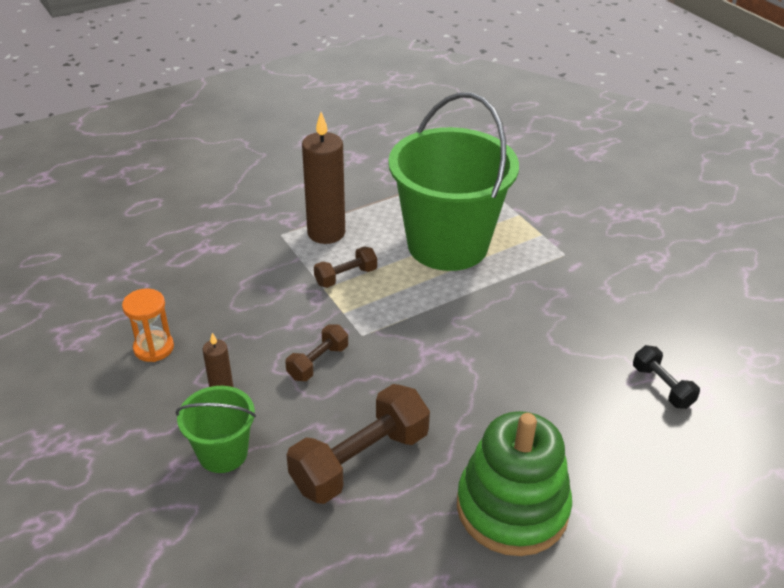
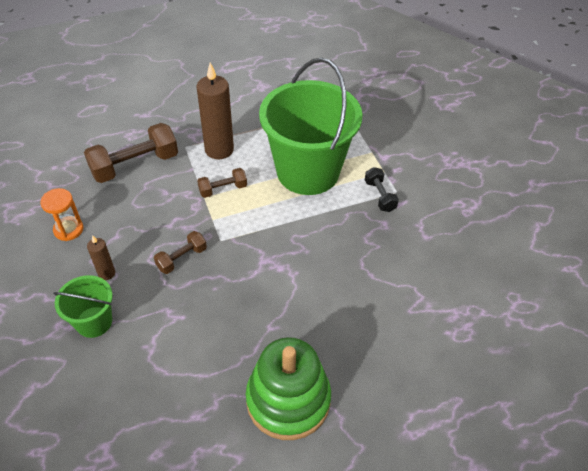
camera: 10 degrees right, 10 degrees up
(360, 461) = (189, 344): brown dumbbell -> brown dumbbell (135, 165)
(662, 386) = (435, 317): black dumbbell -> black dumbbell (379, 196)

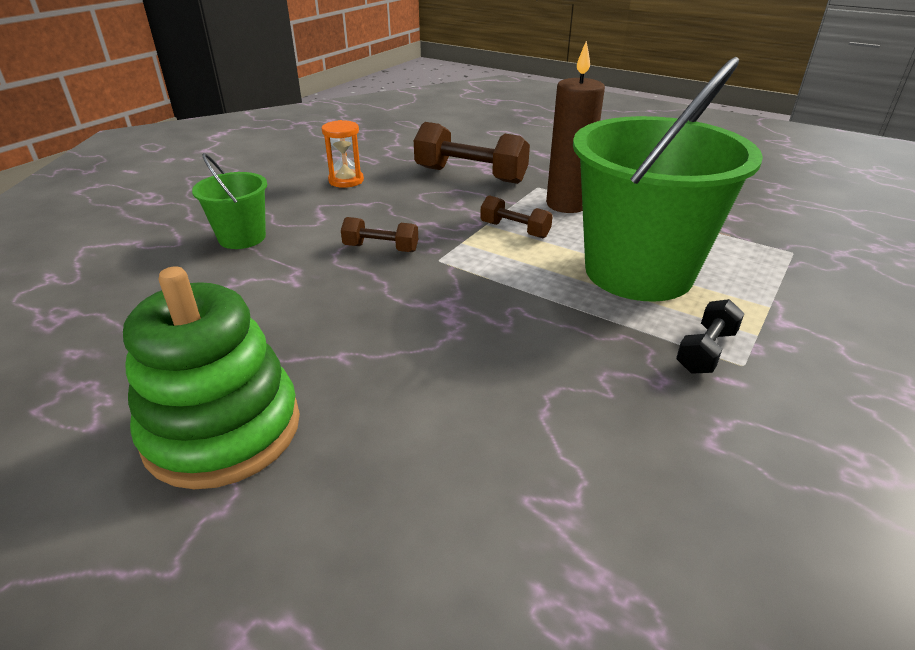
camera: 55 degrees right, 15 degrees down
(106, 273) = (312, 218): brown candle -> none

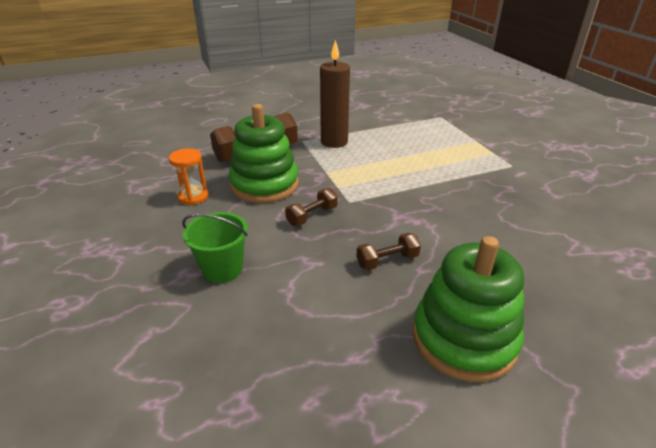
camera: 55 degrees left, 0 degrees up
(411, 202) = (264, 185): none -> green stacking toy
(515, 230) = (343, 167): brown dumbbell -> brown dumbbell (387, 261)
(638, 271) = (422, 154): green bucket -> none
(706, 351) = (497, 169): black dumbbell -> none

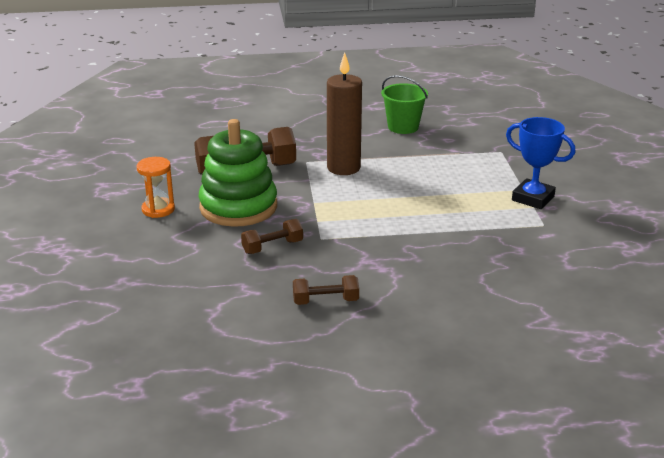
camera: 15 degrees right, 5 degrees down
(222, 269) = (160, 282): green bucket -> green bucket (403, 127)
(464, 338) = (356, 376): green stacking toy -> none
(488, 147) = (533, 198): none -> blue trophy

